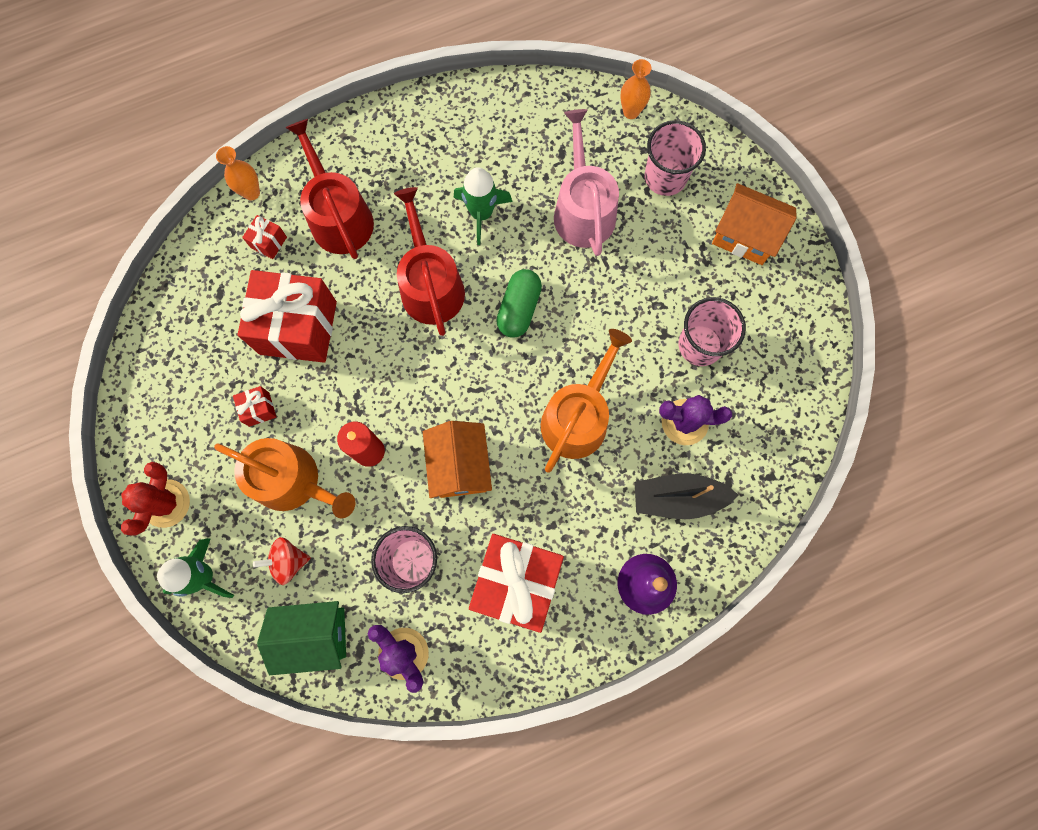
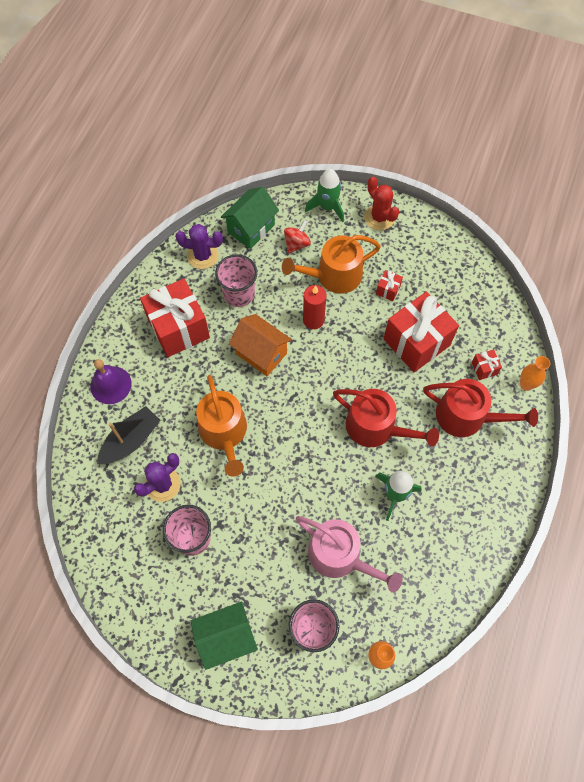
camera: 135 degrees right, 10 degrees down
(519, 309) = (315, 460): green capsule -> none
(744, 236) = (226, 637): orange house -> green house

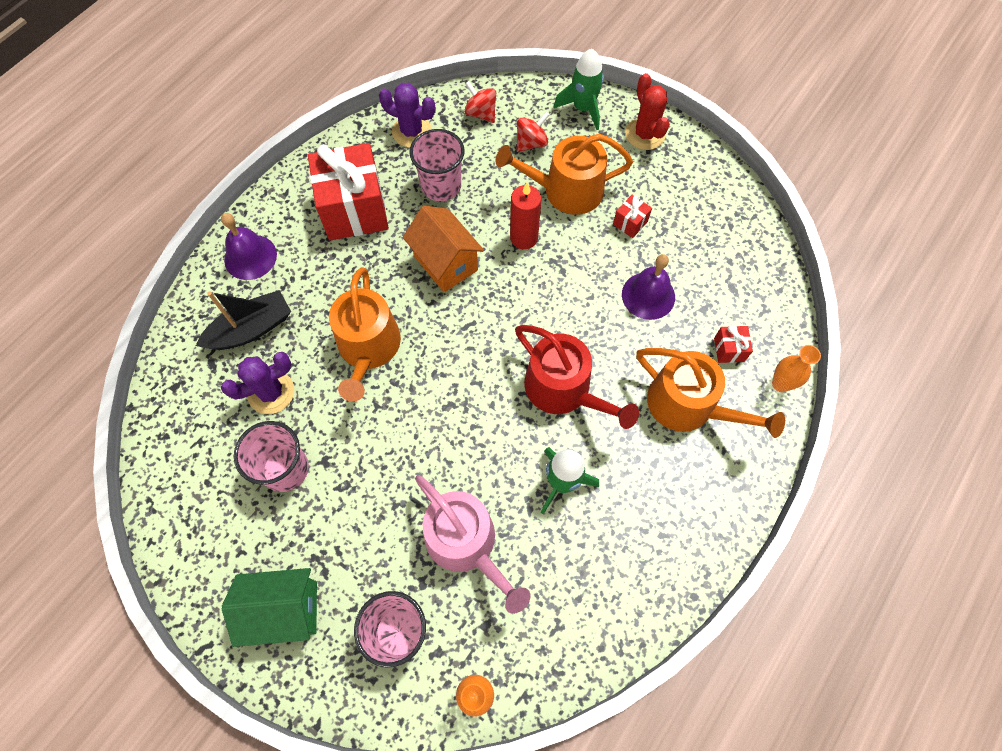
camera: 15 degrees right, 0 degrees up
(251, 228) = (481, 113): green house -> red spinning top
(416, 342) = (648, 295): red gift -> purple bell
(467, 417) = (689, 406): red watering can -> orange watering can

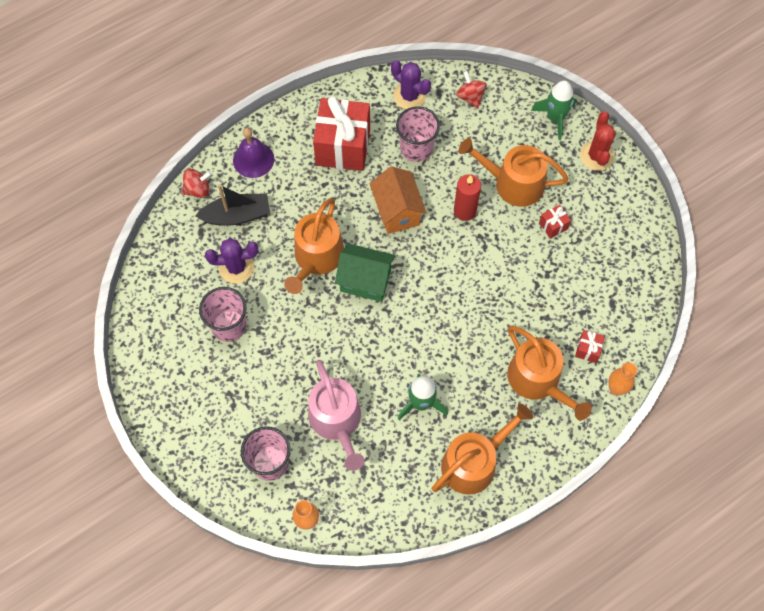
camera: 20 degrees right, 0 degrees up
(285, 609) = (198, 420): green house -> green house (365, 281)
(531, 143) = (501, 135): red spinning top -> red spinning top (198, 190)
(564, 390) = (449, 337): red watering can -> none
(648, 295) = (543, 287): purple bell -> none
(656, 534) = (474, 462): none -> orange watering can

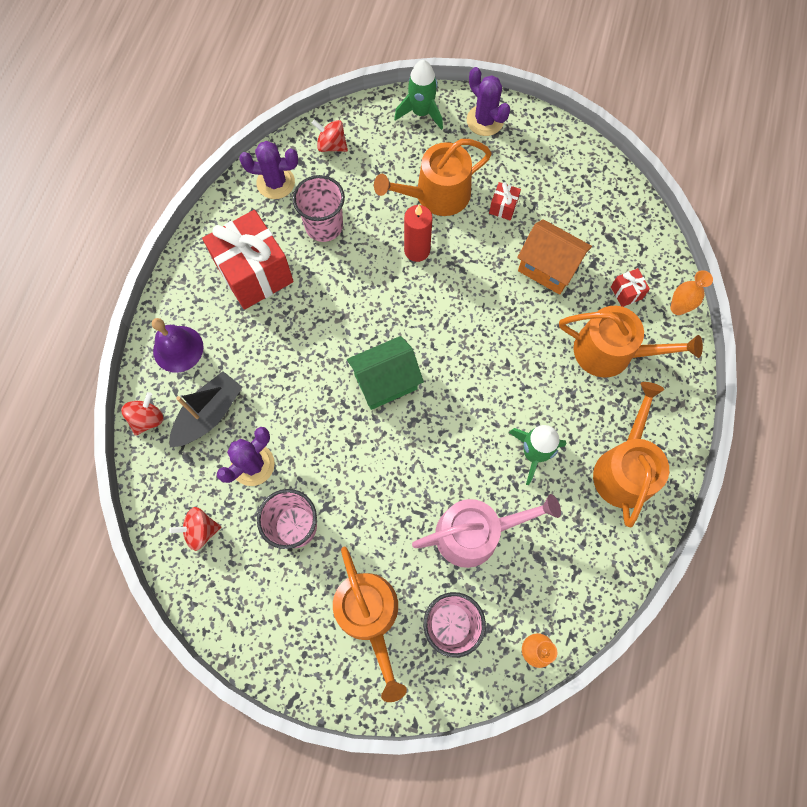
camera: 40 degrees left, 5 degrees up
(171, 282) = (200, 530): none -> red spinning top
(316, 258) = (322, 396): orange watering can -> orange watering can (369, 616)
(337, 421) = (476, 533): pink watering can -> pink watering can turned 45 degrees counterclockwise
(397, 211) = (358, 296): orange house -> orange house (548, 268)
(596, 156) = (485, 120): red cactus -> purple cactus

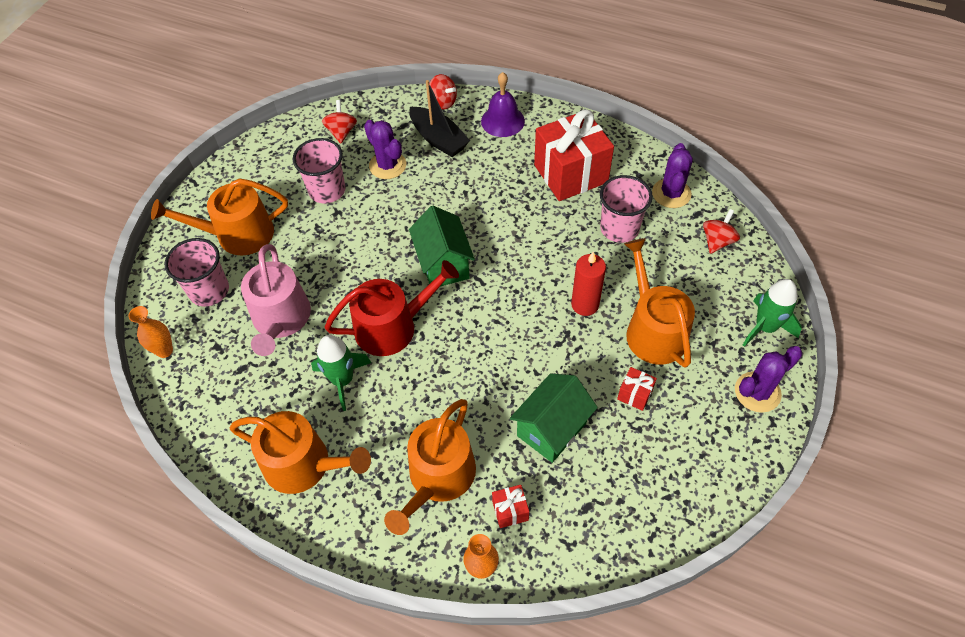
camera: 100 degrees right, 15 degrees down
(466, 418) = (393, 326): none -> red watering can
(548, 268) = (551, 429): orange house -> green house

